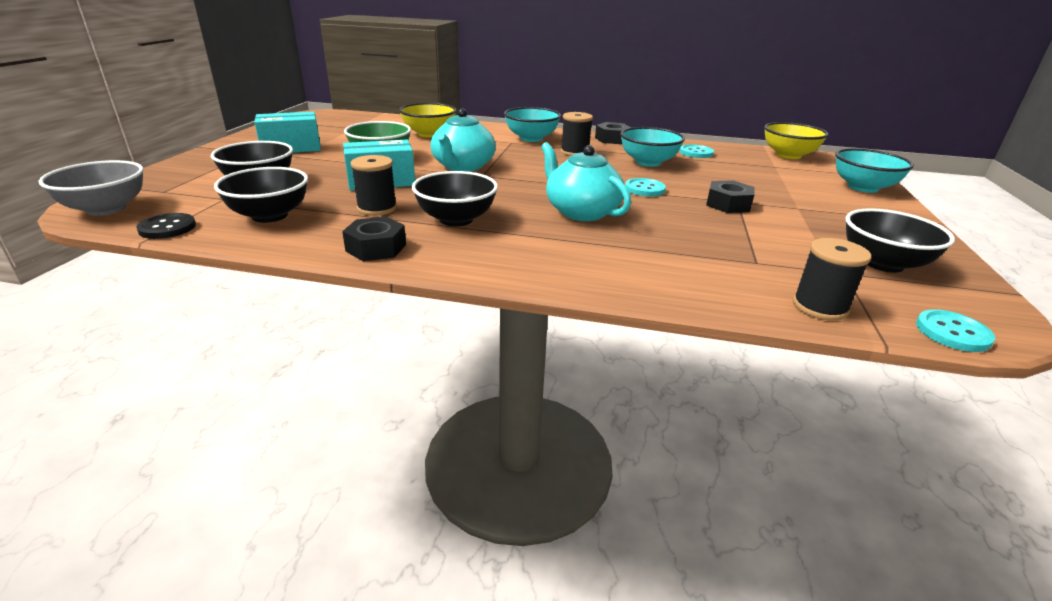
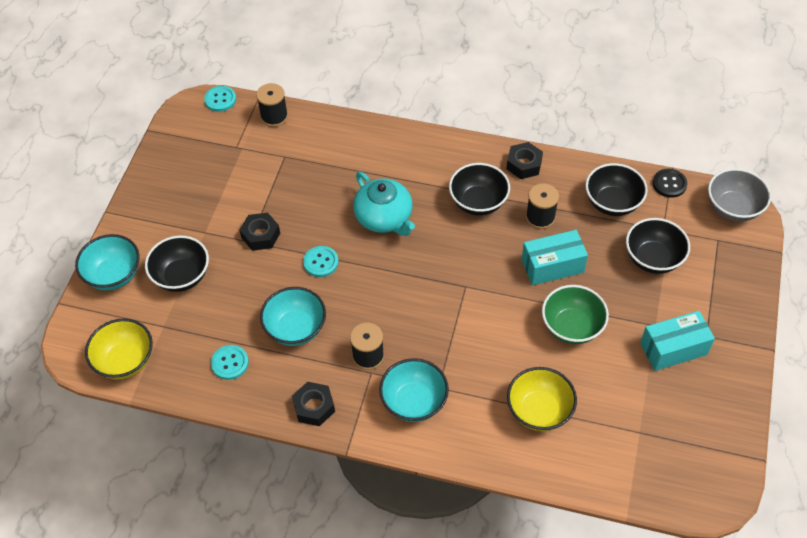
camera: 175 degrees left, 25 degrees up
(463, 166) = (485, 306): turquoise teapot -> none
(883, 263) = (203, 156): black bowl -> black bowl (182, 276)

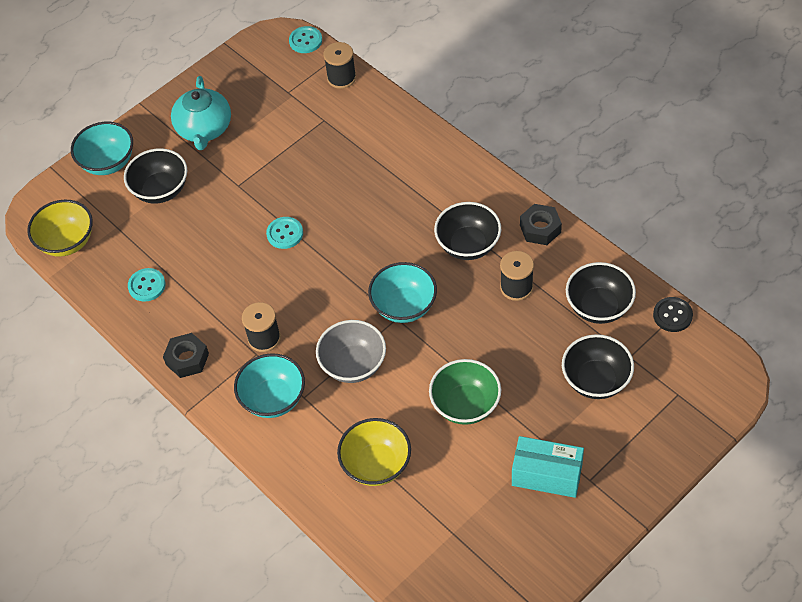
camera: 35 degrees right, 0 degrees up
(260, 235) = (251, 184): black nut -> none
(295, 329) = (221, 283): turquoise bowl -> turquoise bowl (404, 306)
(384, 218) = (370, 219): turquoise teapot -> turquoise teapot (204, 129)
(552, 266) = (491, 339): turquoise box -> none
(733, 208) = (719, 371): grey bowl -> grey bowl (353, 365)

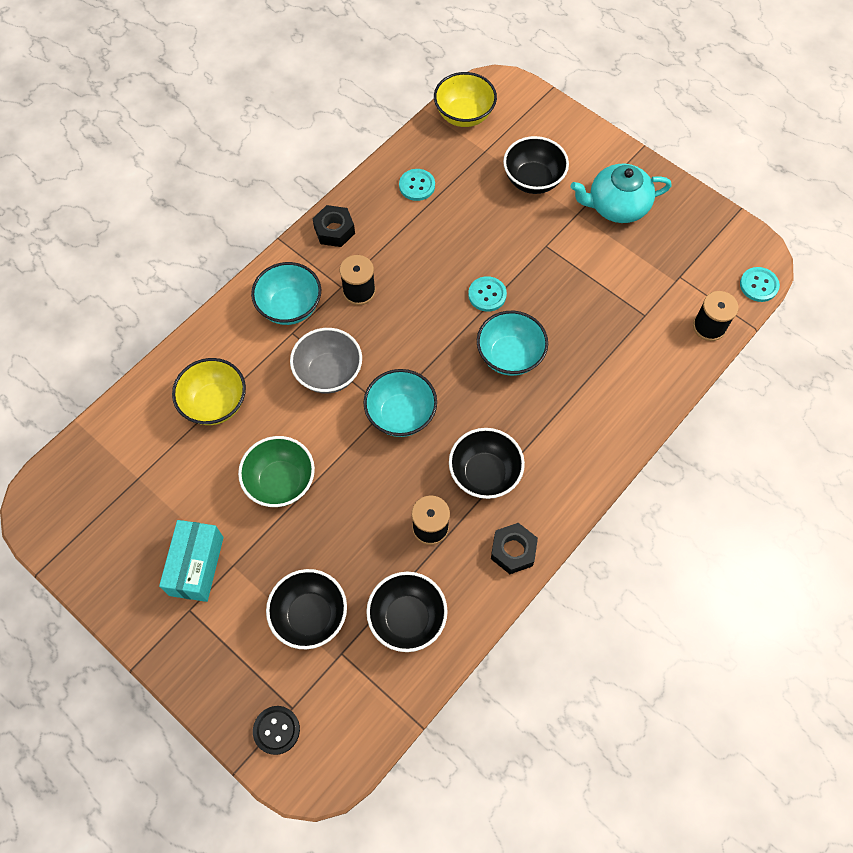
camera: 80 degrees right, 10 degrees up
(108, 162) = (563, 131): turquoise bowl -> turquoise bowl (509, 356)
(672, 315) = (398, 704): black button -> black button (276, 730)

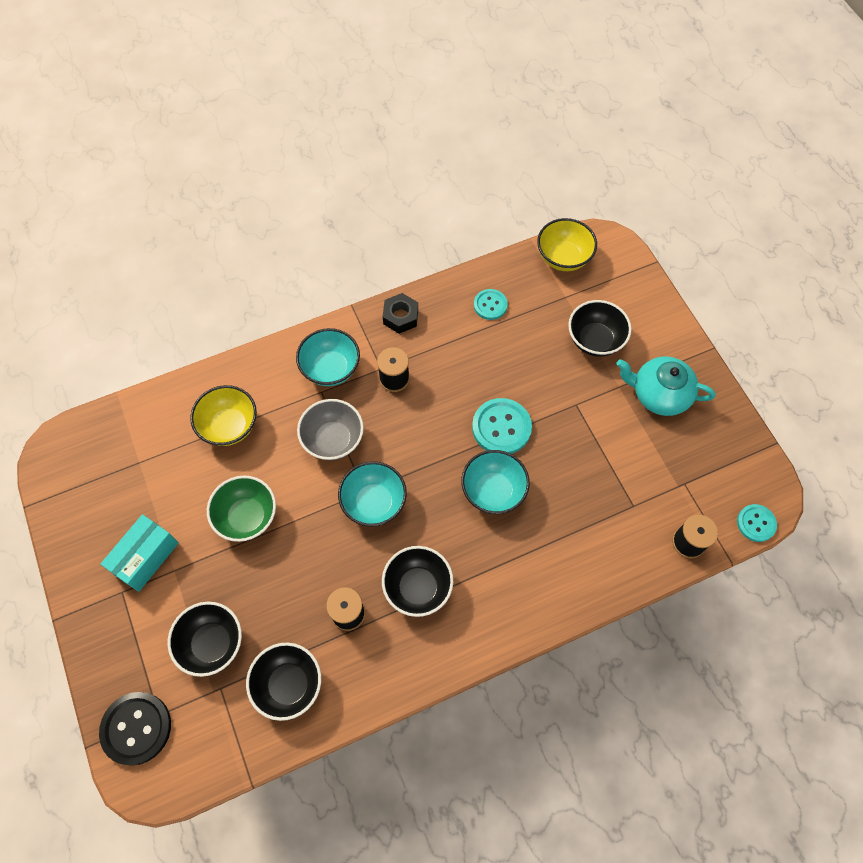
camera: 25 degrees right, 0 degrees up
(276, 730) = (136, 728): black button -> black button, size x1.64
(487, 295) = (501, 427): turquoise button -> turquoise button, size x1.64
(513, 551) = (407, 668): black nut -> none

